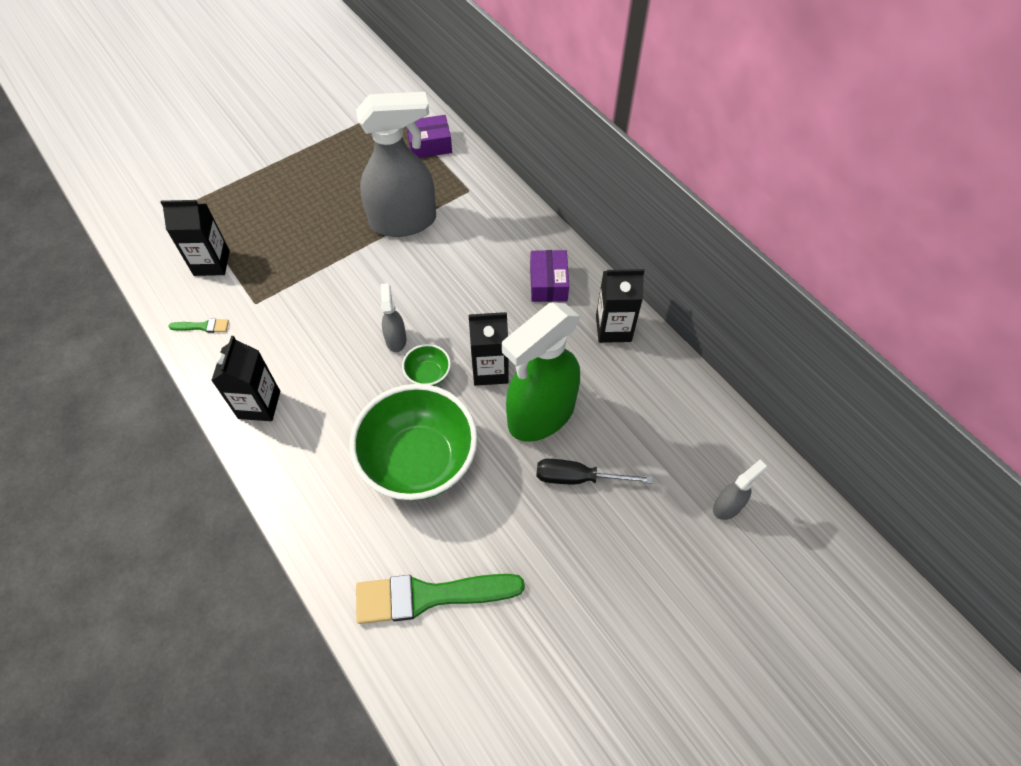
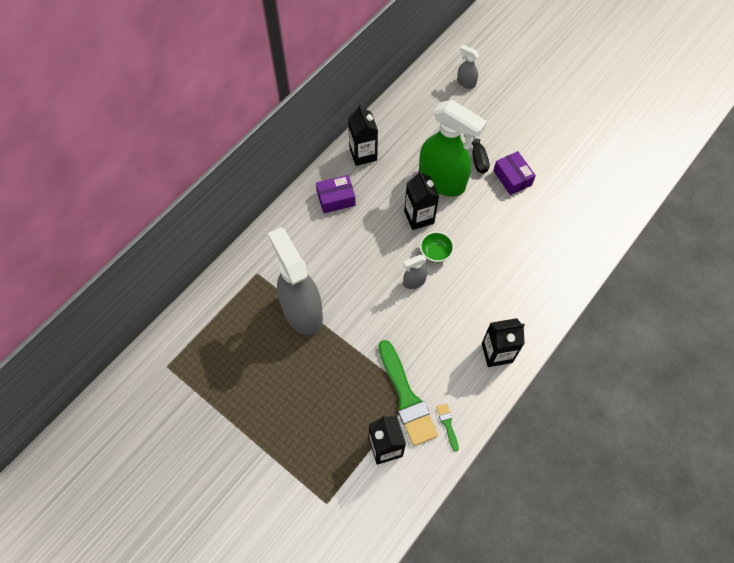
camera: 105 degrees left, 5 degrees up
(419, 461) = (499, 240): green bowl -> none
(429, 145) = (210, 318): purple box -> purple box (512, 178)
(429, 596) = (576, 210): green brush -> green brush (406, 397)

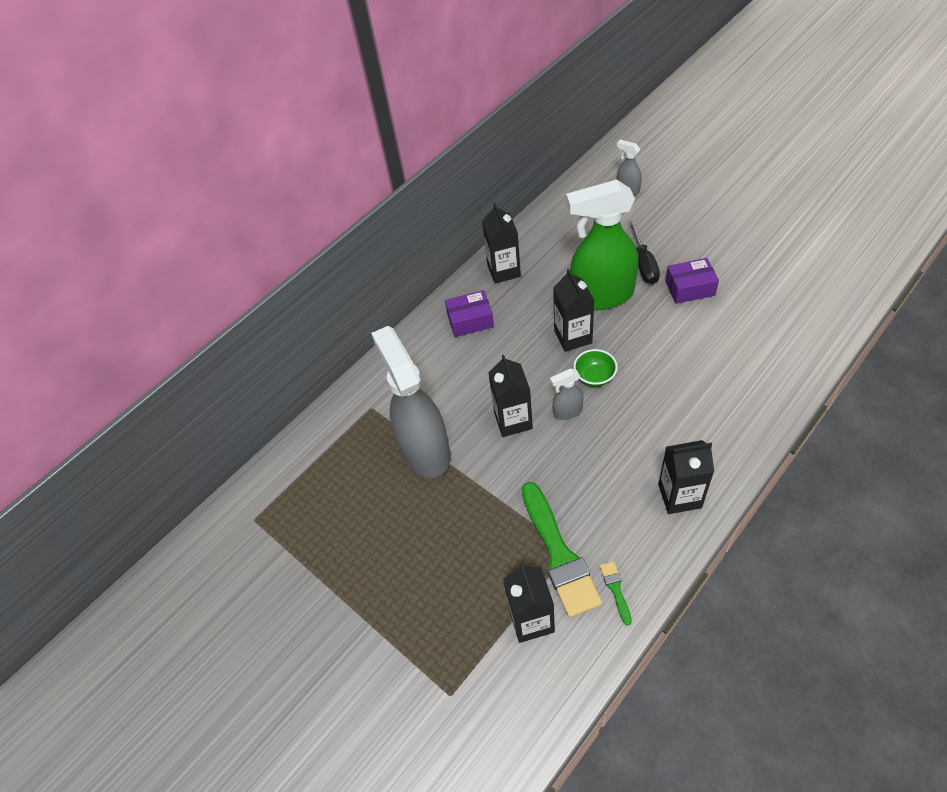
camera: 10 degrees right, 10 degrees down
(371, 288) = (513, 420): none -> black carton
(442, 181) = (601, 296): green spray bottle -> green spray bottle turned 135 degrees clockwise
(512, 178) = (690, 288): purple box -> purple box turned 75 degrees counterclockwise

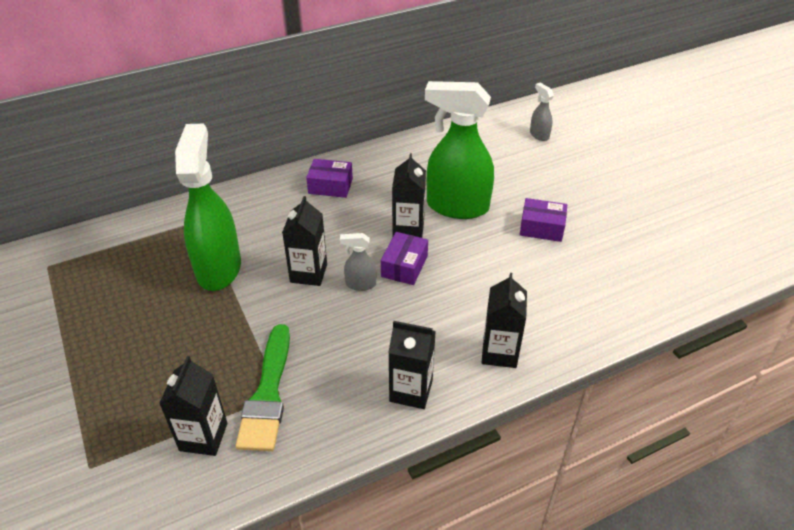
camera: 15 degrees right, 10 degrees down
(425, 450) = (219, 268): grey spray bottle -> green spray bottle
(504, 271) = (386, 159): black carton -> black carton (499, 352)
(594, 377) = (404, 266): green bowl -> purple box
(615, 589) = (295, 444): green brush -> none
(644, 264) = (512, 195): black screwdriver -> none

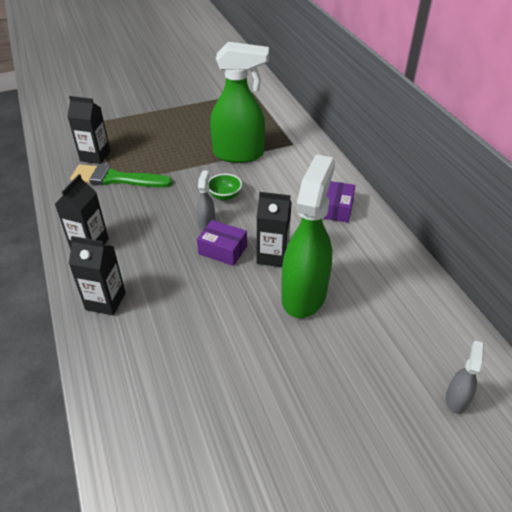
camera: 95 degrees right, 0 degrees up
(308, 273) = (225, 196): black carton -> green bowl
(539, 135) = (456, 399): grey spray bottle -> grey spray bottle turned 45 degrees counterclockwise
(541, 228) = (264, 364): purple box -> none

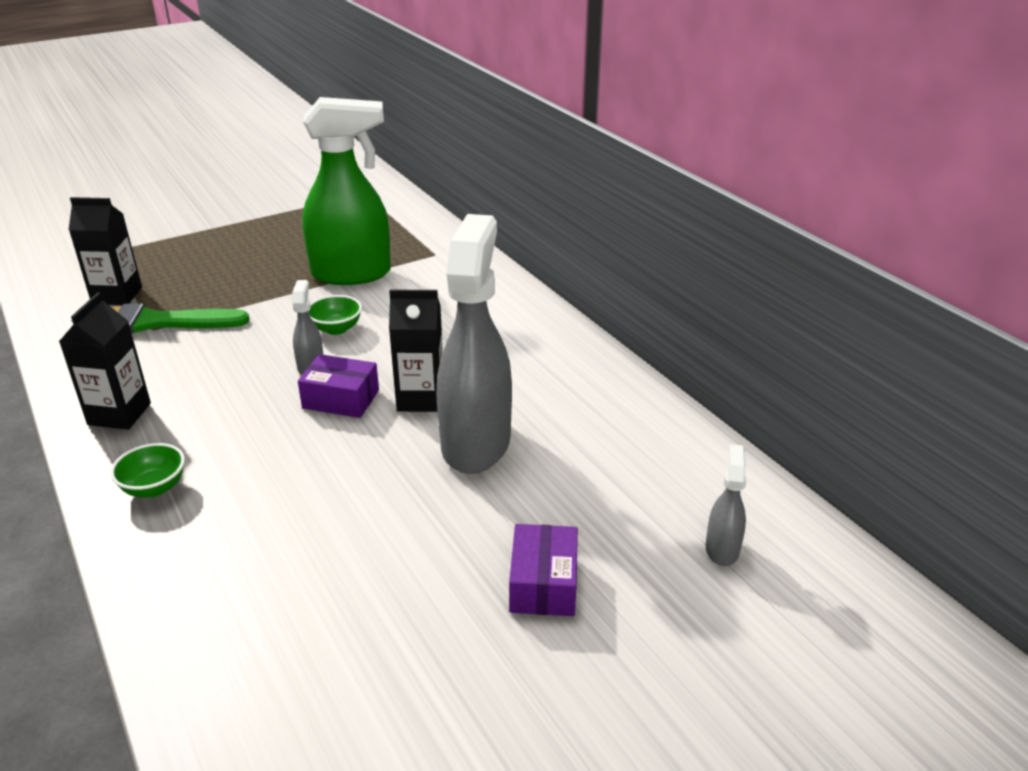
camera: 10 degrees left, 10 degrees down
(105, 301) = (154, 488): black carton -> green bowl
(304, 294) = (476, 443): green spray bottle -> grey spray bottle
(336, 209) = (511, 329): purple box -> purple box (543, 584)

